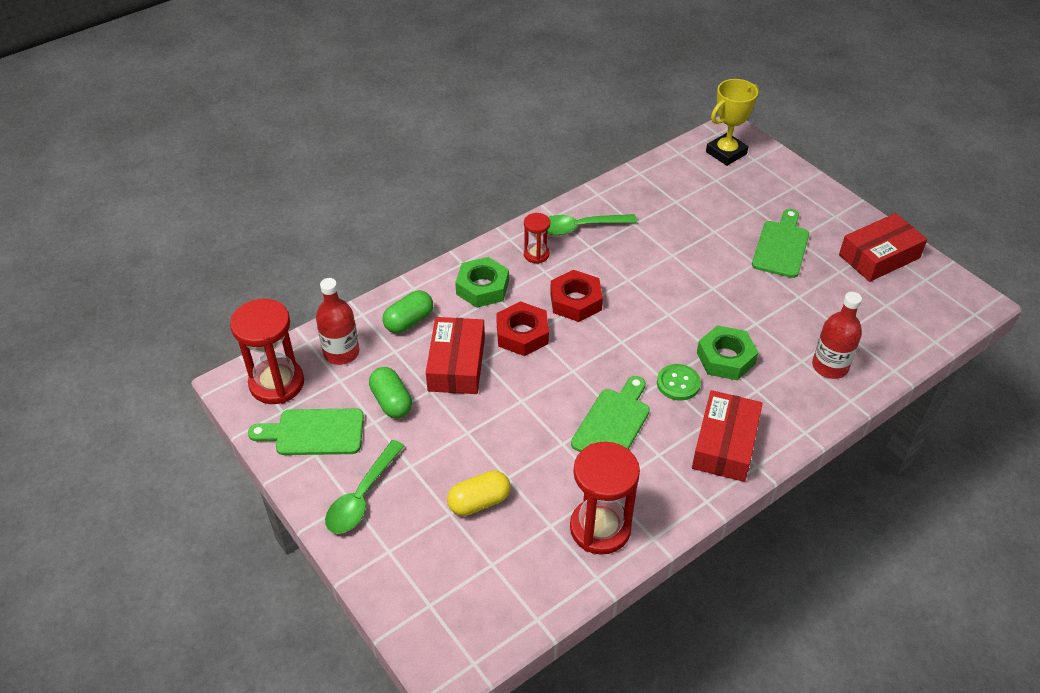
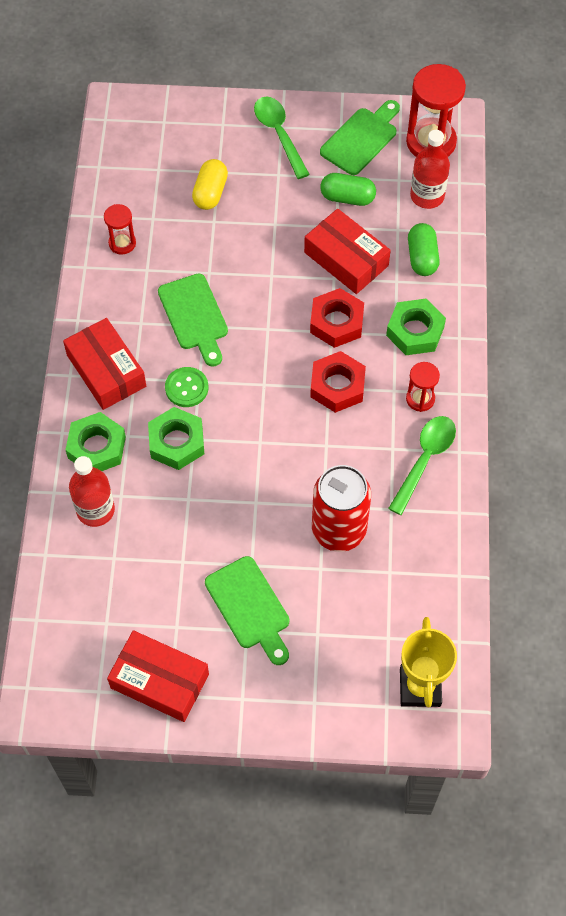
camera: 130 degrees right, 15 degrees up
(600, 528) = (122, 243): red hourglass -> red hourglass, size x0.53
(679, 238) = (339, 530): none -> red can
(788, 401) = (96, 447): none -> green nut
(879, 256) = (159, 681): red box -> red box turned 75 degrees counterclockwise

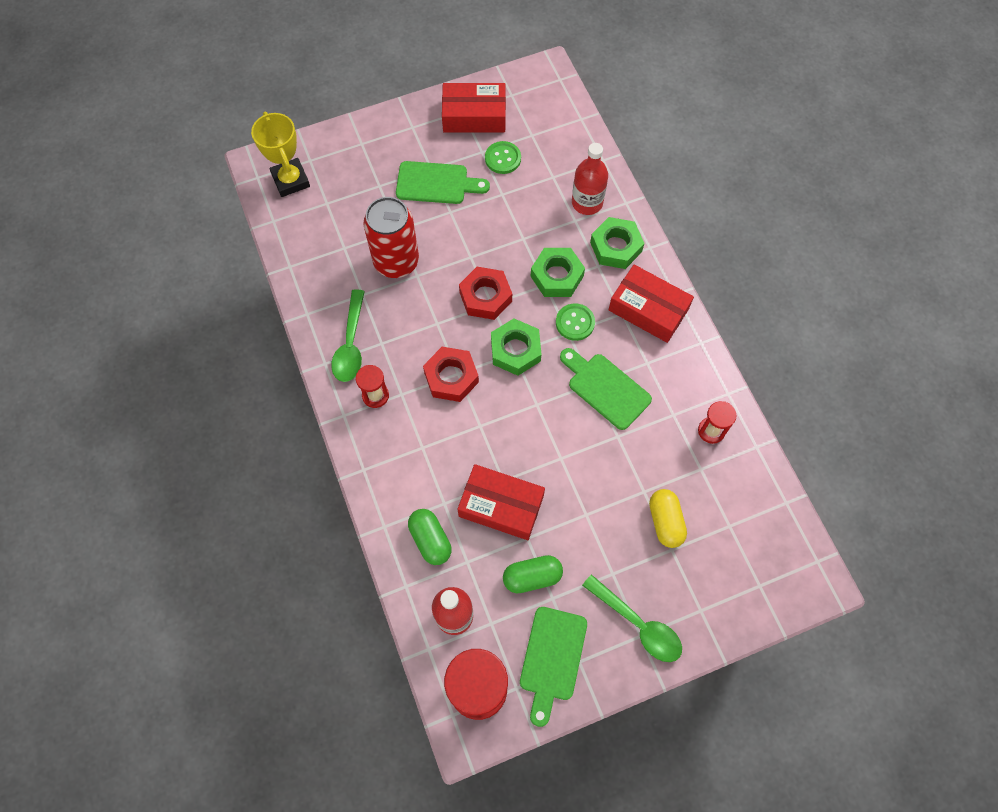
camera: 155 degrees right, 5 degrees up
(157, 606) = (503, 158): none -> green button
(250, 607) = (436, 183): green cutting board -> green cutting board turned 150 degrees clockwise
(336, 322) = (479, 436): red nut -> red nut (485, 297)
(415, 331) = (406, 458): green nut -> green nut (515, 350)

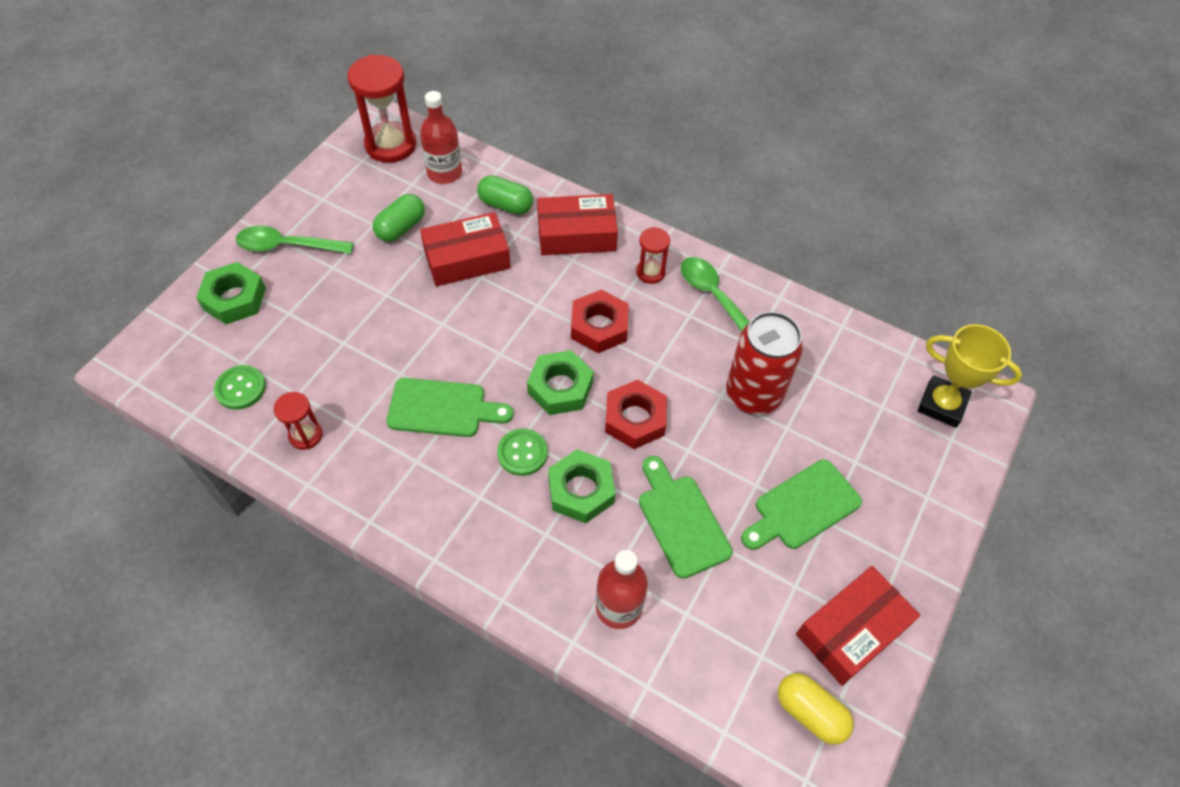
camera: 140 degrees right, 10 degrees down
(503, 158) = (764, 594): green button -> green button (240, 388)
(552, 659) = (346, 189): green cutting board -> green cutting board (681, 520)
(616, 247) = (542, 571): green nut -> green nut (234, 298)
(648, 309) = (453, 520): red box -> red box (576, 234)
(665, 522) = (307, 330): yellow capsule -> yellow capsule (810, 712)

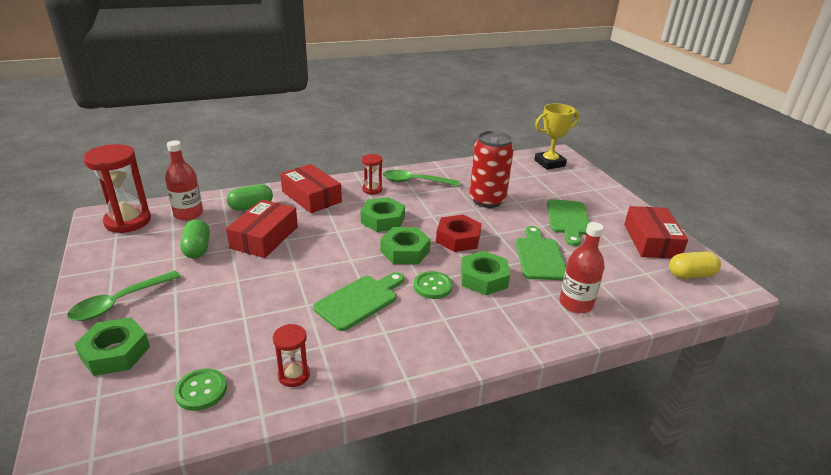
camera: 50 degrees left, 25 degrees down
(576, 234) = (311, 197): red box -> red box turned 75 degrees counterclockwise
(599, 326) = (382, 220): red nut -> green nut
(681, 520) = (539, 256): green cutting board -> green cutting board turned 75 degrees clockwise

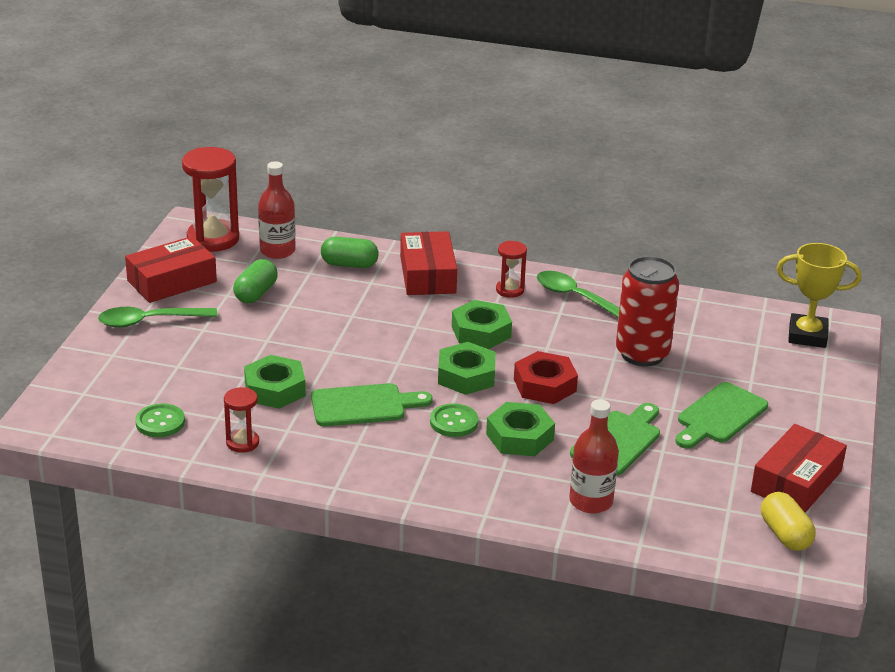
camera: 35 degrees right, 0 degrees up
(115, 352) = (117, 364): green nut -> green nut (275, 389)
(264, 237) = (332, 305): red box -> red box (172, 281)
(691, 275) = (785, 535): yellow capsule -> yellow capsule turned 45 degrees clockwise

